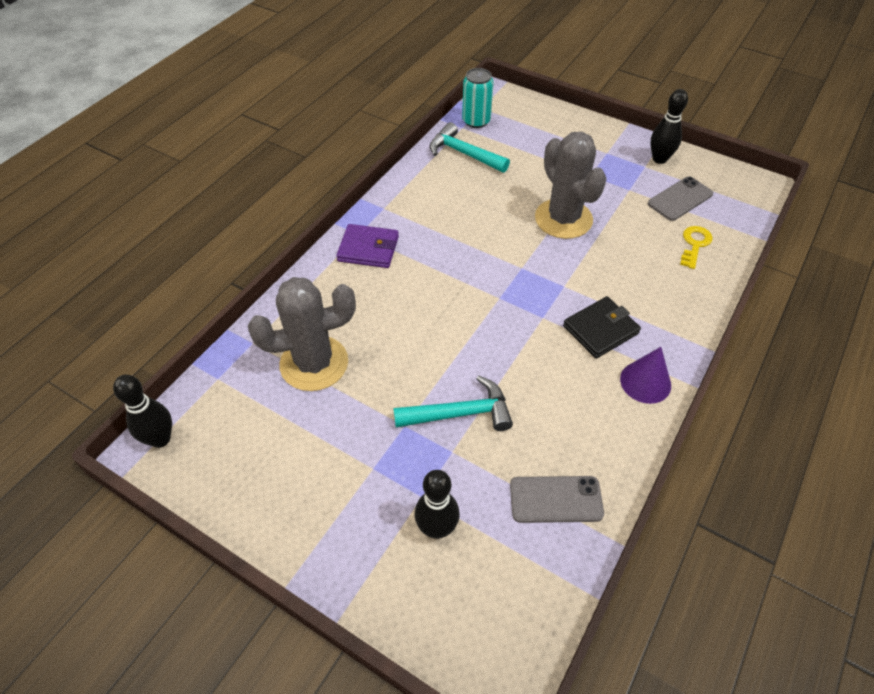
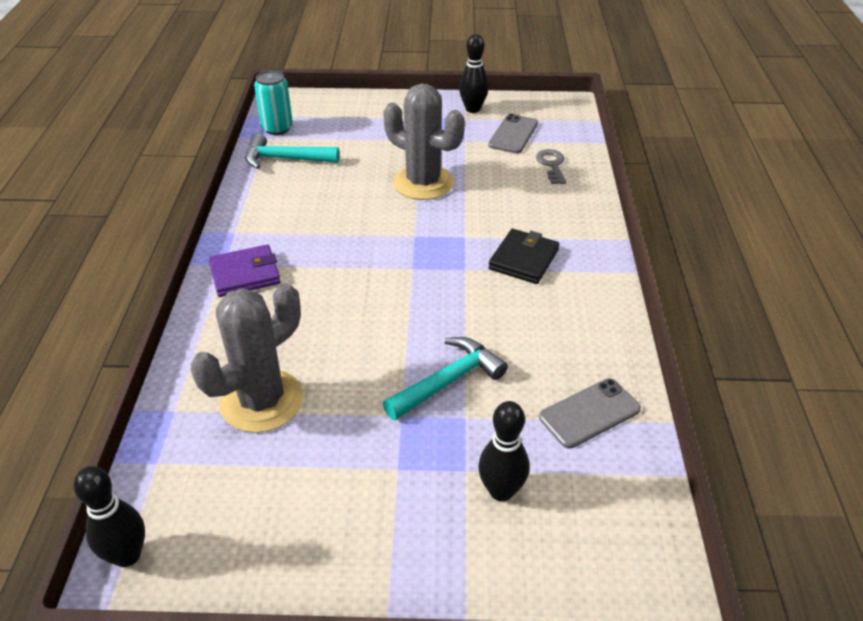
camera: 30 degrees left, 10 degrees down
(645, 382) = (592, 285): purple cone -> none
(694, 244) = (551, 165): yellow key -> grey key

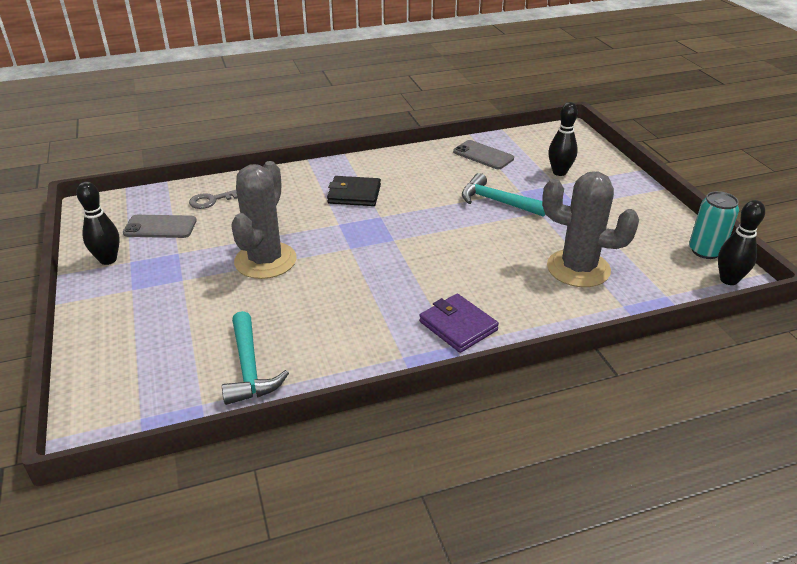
camera: 110 degrees left, 5 degrees down
(277, 128) = (175, 402): turquoise can -> turquoise can (705, 251)

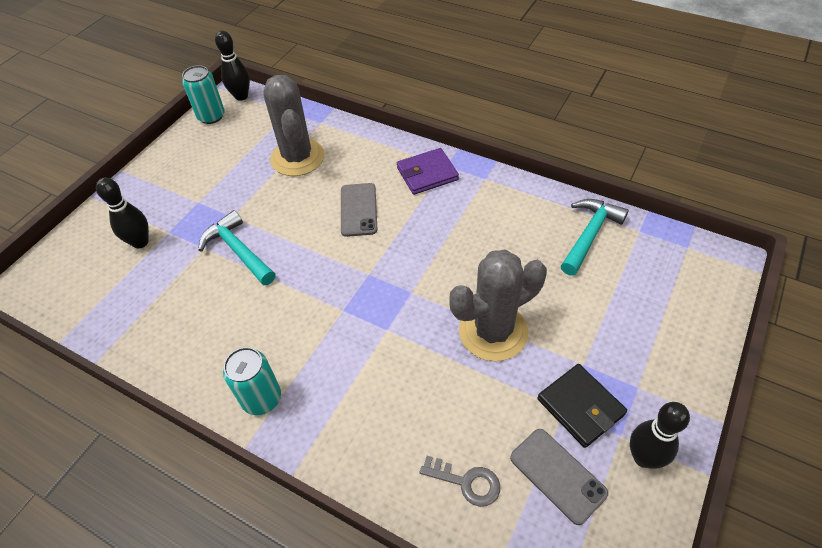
camera: 130 degrees left, 15 degrees up
(354, 194) = (325, 361): black wallet -> black wallet (580, 407)
(364, 168) = (261, 398): none -> turquoise can
(458, 326) = (427, 174): purple wallet -> purple wallet turned 60 degrees clockwise
(483, 155) = (144, 317): grey phone -> grey phone (358, 210)
(497, 201) = (238, 250): turquoise hammer -> turquoise hammer turned 150 degrees clockwise

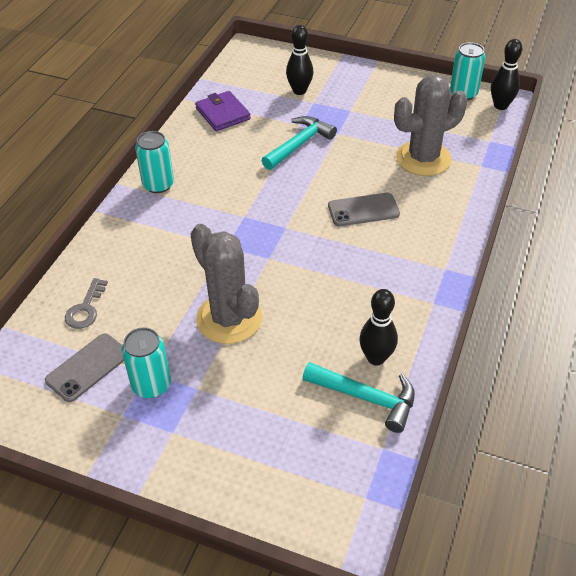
camera: 80 degrees right, 5 degrees down
(427, 174) = (427, 254): purple wallet -> purple wallet (222, 114)
(580, 407) = (151, 385): black wallet -> turquoise can
(643, 457) = (100, 431): black bowling pin -> black bowling pin (376, 358)

